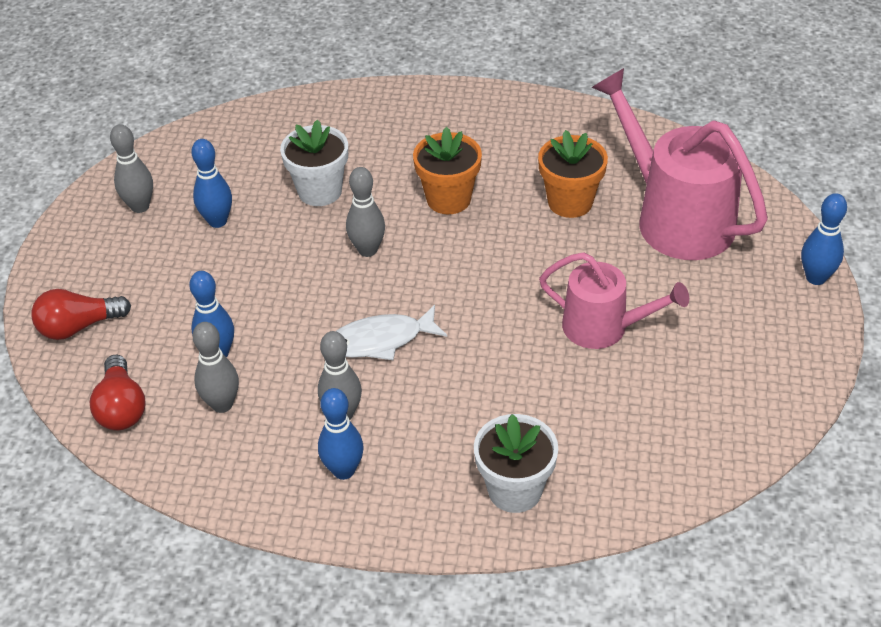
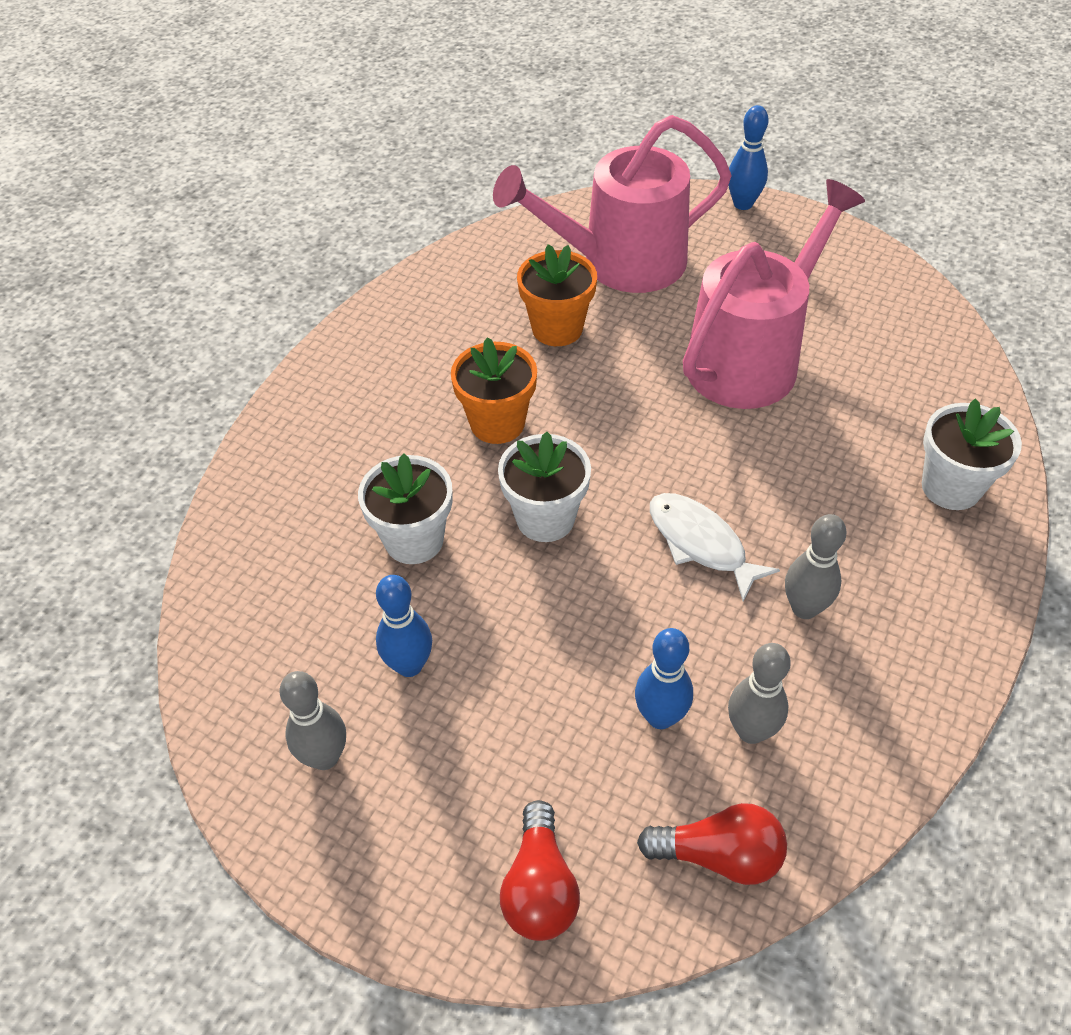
camera: 70 degrees left, 5 degrees up
(343, 470) = (890, 628): blue bowling pin -> none
(367, 250) = (545, 518): grey bowling pin -> white flower pot
(381, 340) = (701, 543): white fish -> white fish turned 135 degrees clockwise
(604, 327) = (751, 358): pink watering can -> pink watering can, size x1.62

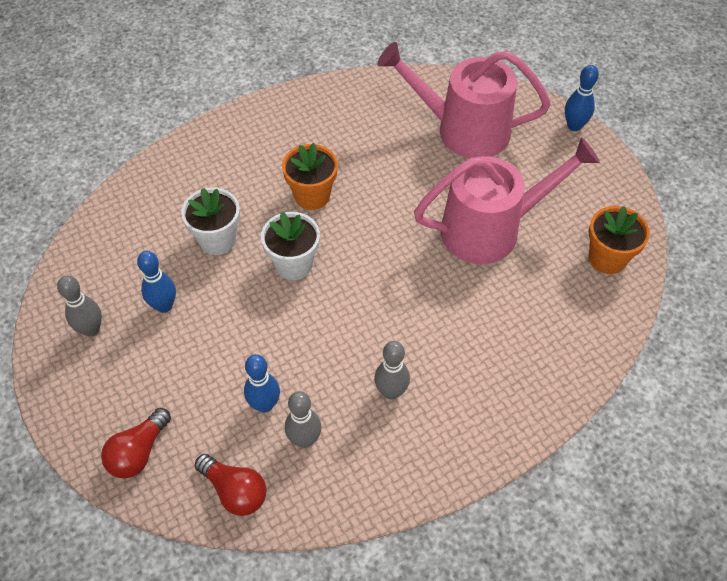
camera: 30 degrees right, 5 degrees up
(557, 328) = (391, 154): orange flower pot -> orange flower pot (607, 258)
(701, 543) = (365, 324): white fish -> none
(951, 487) = (541, 371): white flower pot -> none

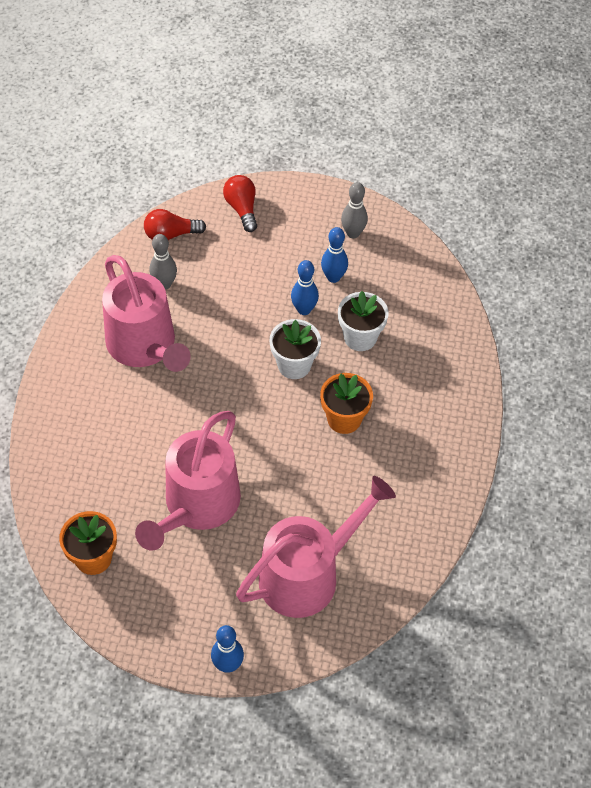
camera: 130 degrees right, 0 degrees up
(264, 404) = (207, 281): blue bowling pin -> blue bowling pin (304, 309)
(391, 391) = (145, 346): grey bowling pin -> pink watering can

